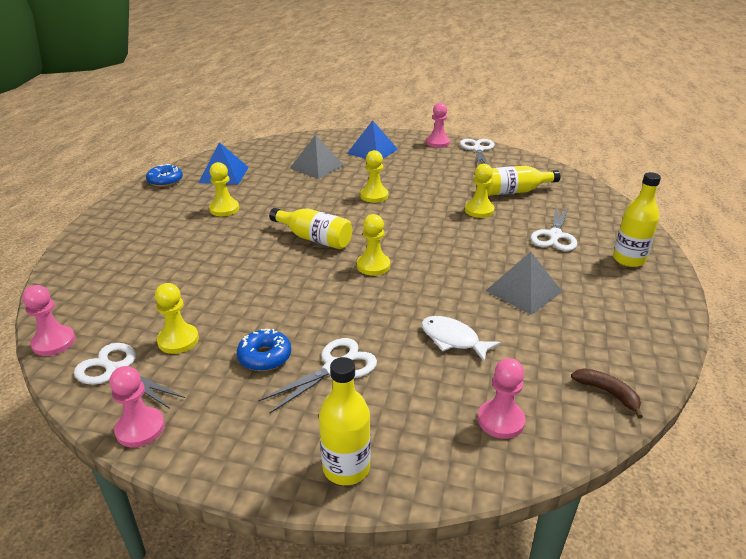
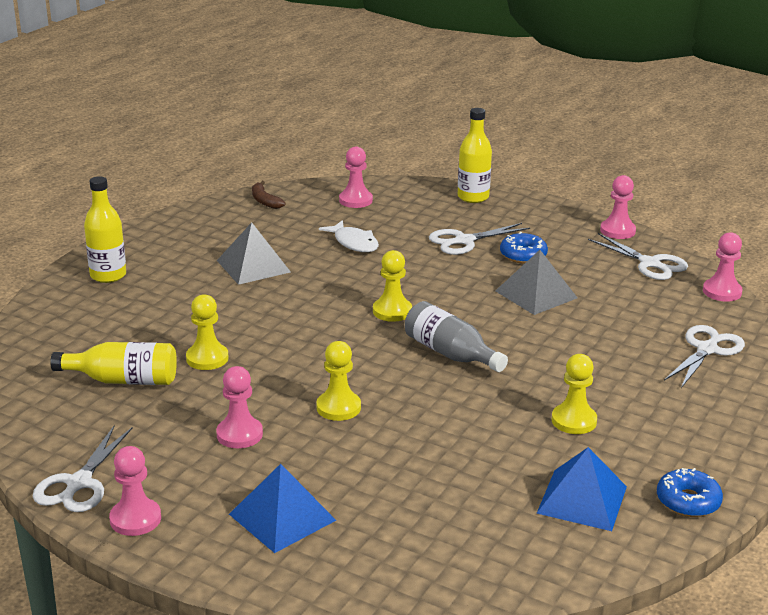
camera: 165 degrees left, 5 degrees down
(178, 340) = (603, 277): yellow pawn -> none
(314, 238) = (450, 353): yellow bottle -> grey bottle
(317, 166) = (407, 491): grey pyramid -> grey pyramid (536, 294)
(420, 176) = (239, 434): none -> pink pawn
(554, 235) = (151, 311): white scissors -> white scissors (707, 350)

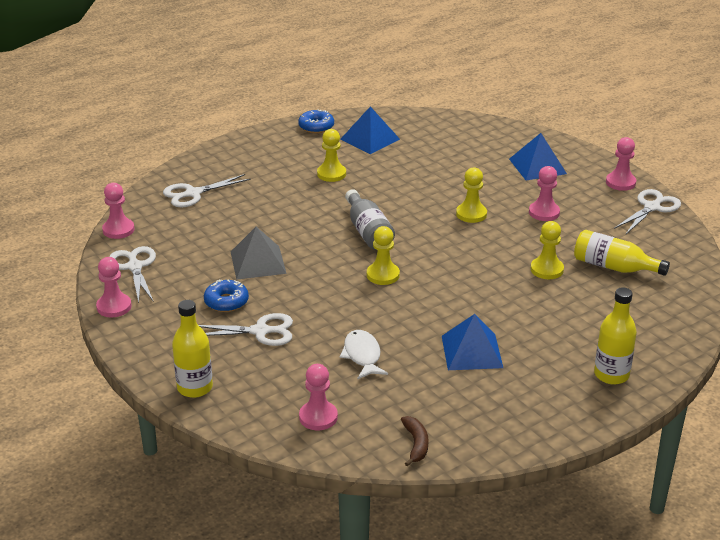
camera: 155 degrees left, 5 degrees up
(253, 266) = (471, 351): grey pyramid -> blue pyramid

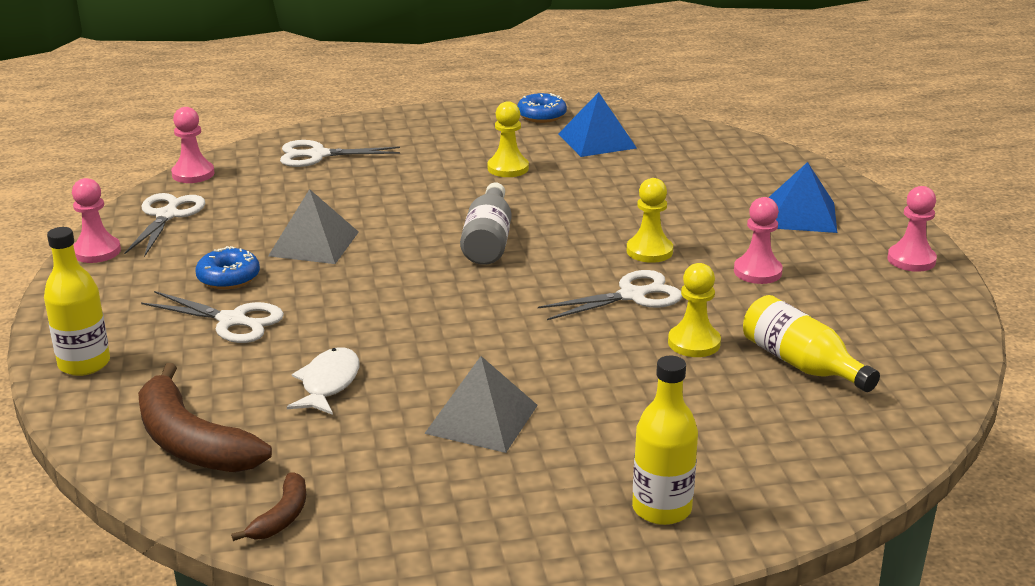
camera: 25 degrees right, 5 degrees down
(318, 417) = (192, 442): pink pawn -> brown banana
(383, 275) = (455, 295): yellow pawn -> none
(471, 351) = (481, 419): blue pyramid -> grey pyramid
(652, 207) = (933, 301): white scissors -> white scissors (632, 296)

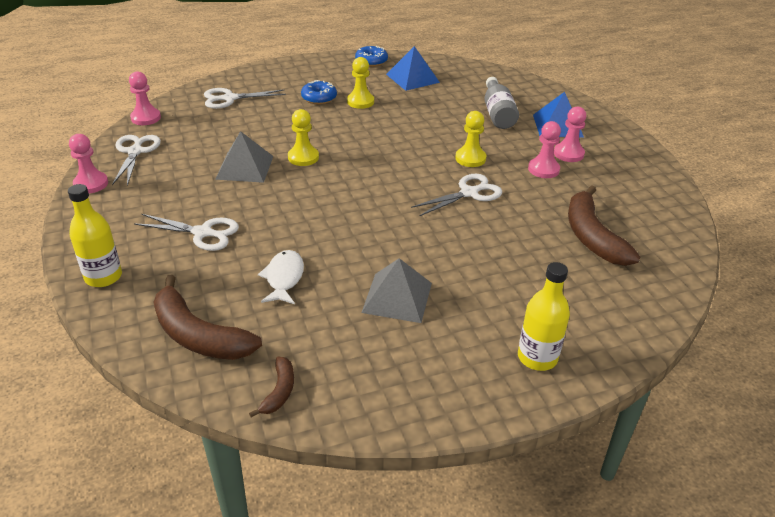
camera: 10 degrees left, 10 degrees up
(228, 278) = (191, 198): blue donut -> blue donut (319, 98)
(488, 241) = (363, 157): grey bottle -> grey bottle (497, 113)
(694, 343) = (519, 226): yellow pawn -> yellow pawn (303, 157)
(801, 364) = (592, 237): yellow bottle -> brown banana
(911, 260) = (635, 154): pink pawn -> pink pawn (568, 154)

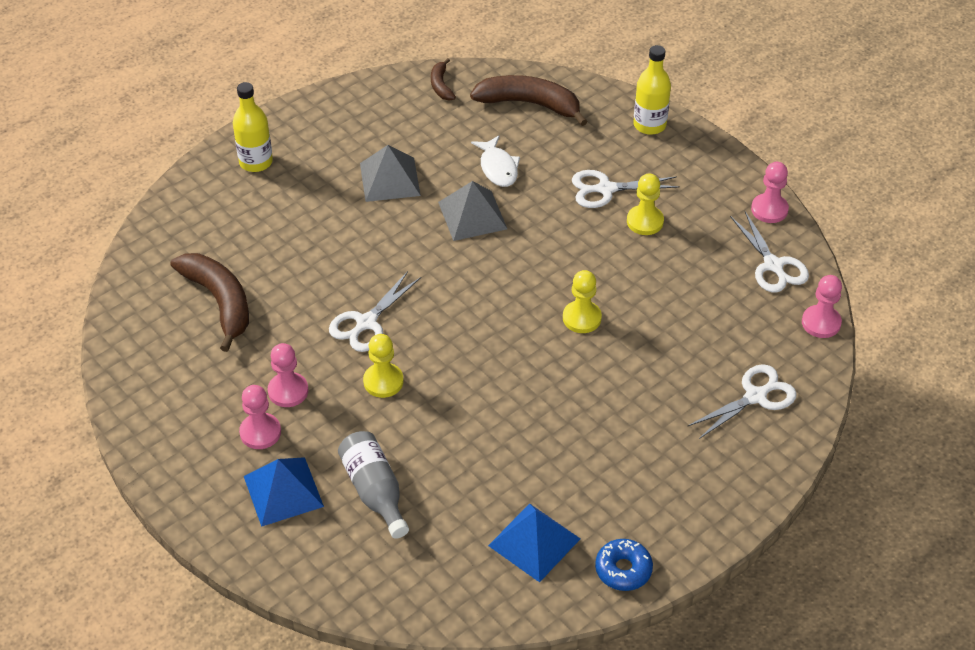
camera: 160 degrees right, 10 degrees up
(245, 167) = (635, 282): grey pyramid -> grey pyramid (472, 215)
(319, 98) = (640, 440): blue donut -> none
(360, 102) = (578, 452): yellow pawn -> yellow pawn (645, 221)

